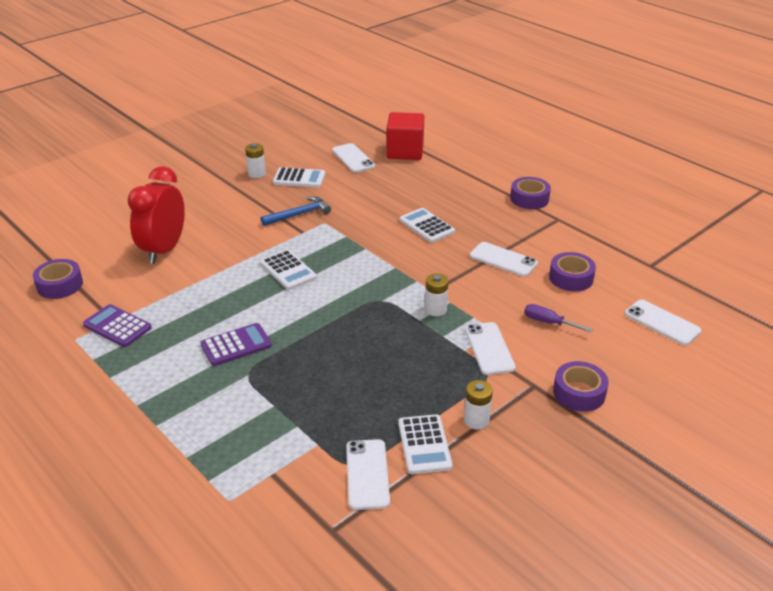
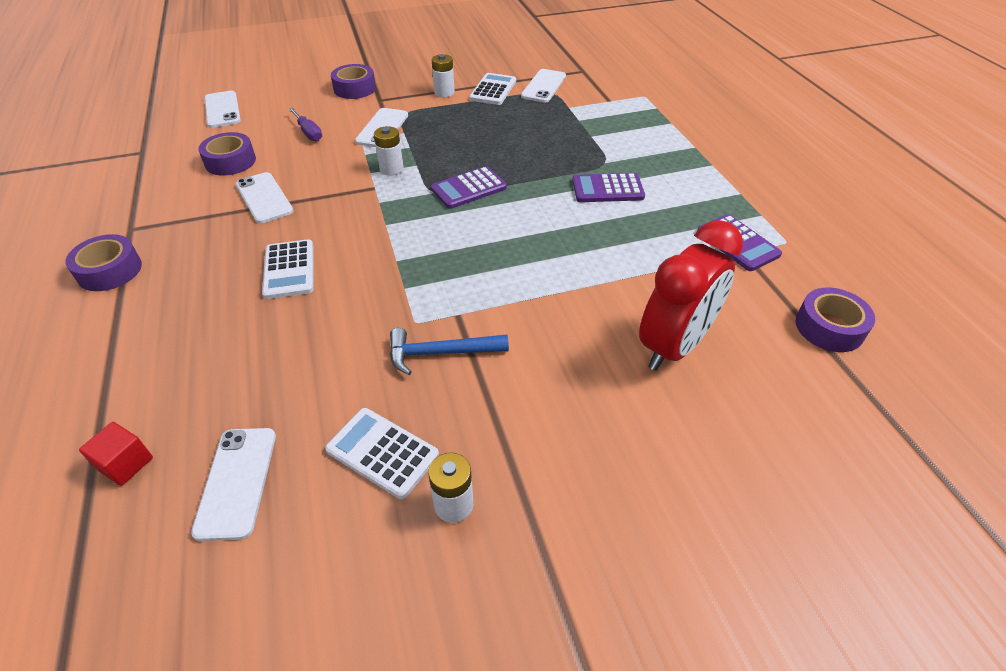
camera: 155 degrees left, 10 degrees up
(288, 270) = (512, 257): white calculator -> none
(356, 311) = (468, 188): none -> purple calculator
(405, 151) = (125, 463): red cube -> red cube, size x0.50

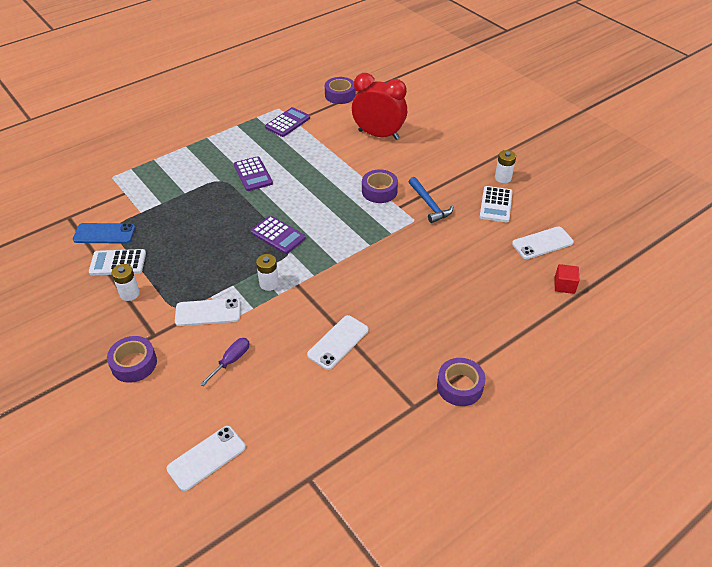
camera: 110 degrees left, 0 degrees up
(230, 161) = (298, 394): purple tape -> purple tape (379, 191)
(289, 270) = (405, 290): white calculator -> none
(543, 86) = (104, 234): white phone -> blue phone

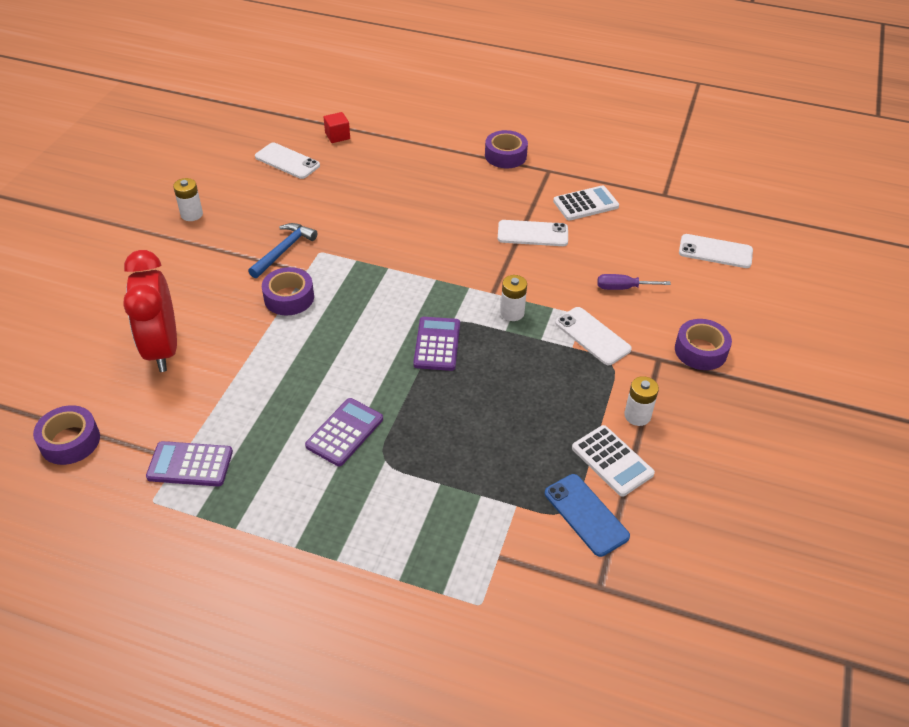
camera: 125 degrees left, 0 degrees up
(496, 205) = (247, 205): white calculator -> white calculator (585, 204)

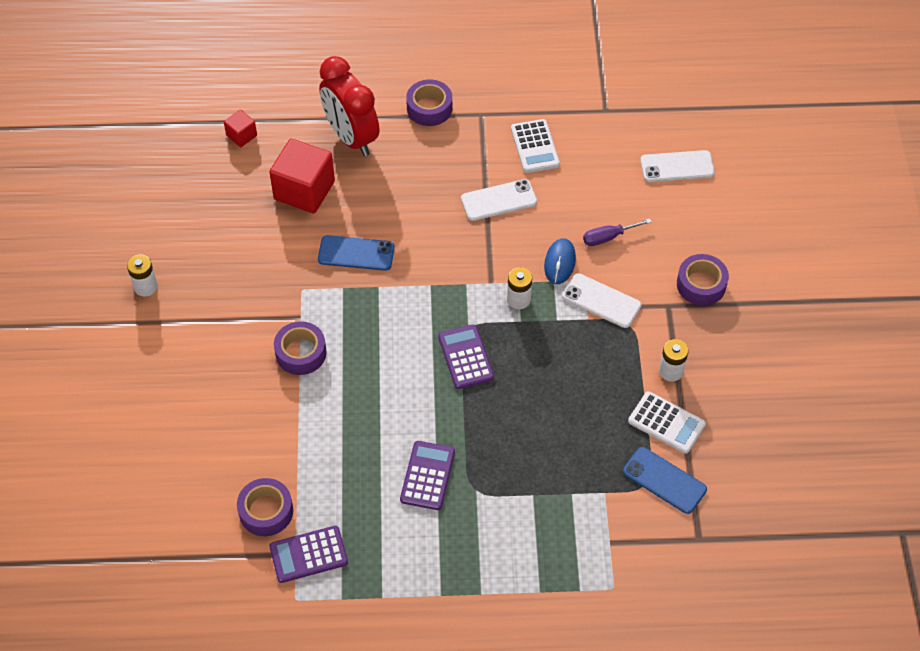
camera: 20 degrees left, 10 degrees up
(70, 441) = (186, 571): purple tape -> purple tape (266, 511)
(162, 349) = (212, 450): red clock -> red clock (351, 137)
(284, 250) = (265, 300): blue hammer -> none
(287, 161) = (206, 186): white phone -> none
(366, 184) = (304, 190): none -> red cube
(383, 238) = (356, 253): none -> blue phone
(566, 295) = (560, 262): none -> blue mouse
(585, 204) = (534, 147): white calculator -> white calculator turned 120 degrees clockwise

